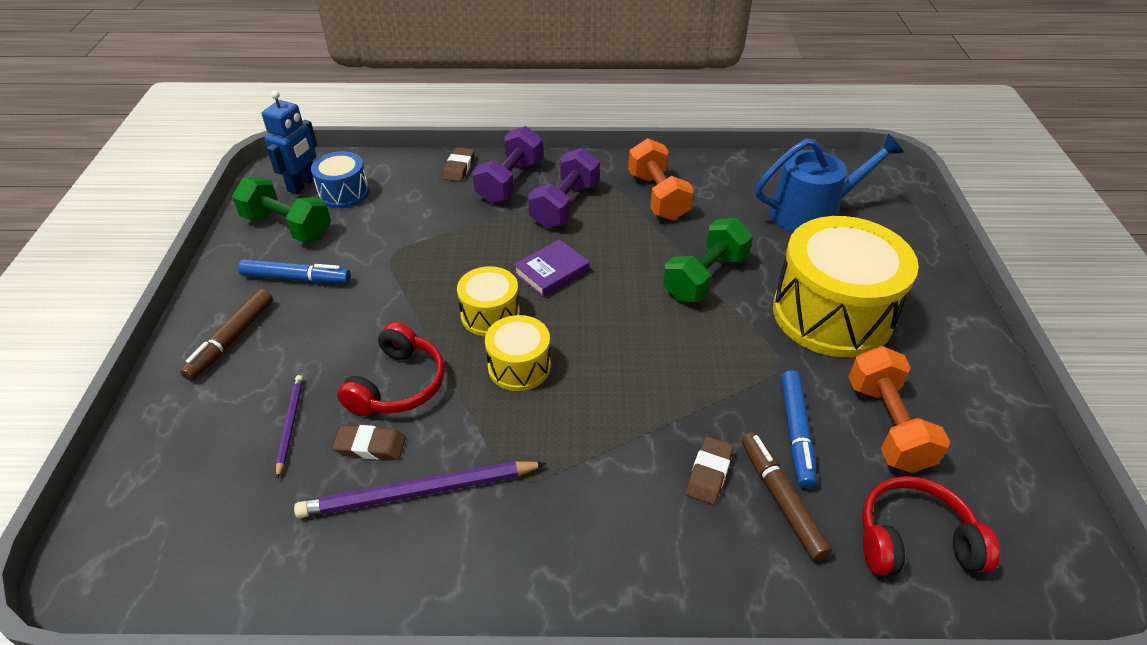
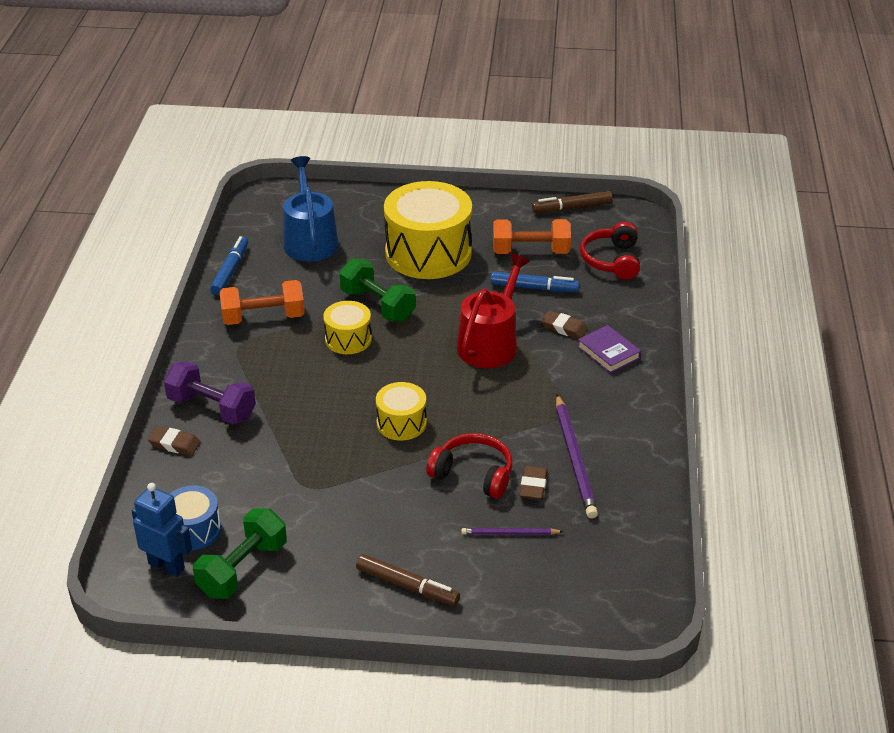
camera: 85 degrees left, 5 degrees down
(296, 278) = (329, 551): blue marker -> blue marker (230, 271)
(519, 366) = (461, 408): yellow drum -> yellow drum (348, 339)
(552, 272) = (354, 386): purple book -> purple book (608, 353)
(565, 205) = (261, 374): purple dumbbell -> none
(654, 388) = (490, 343): none -> red watering can
(781, 499) = (584, 302): brown marker -> brown marker (572, 208)

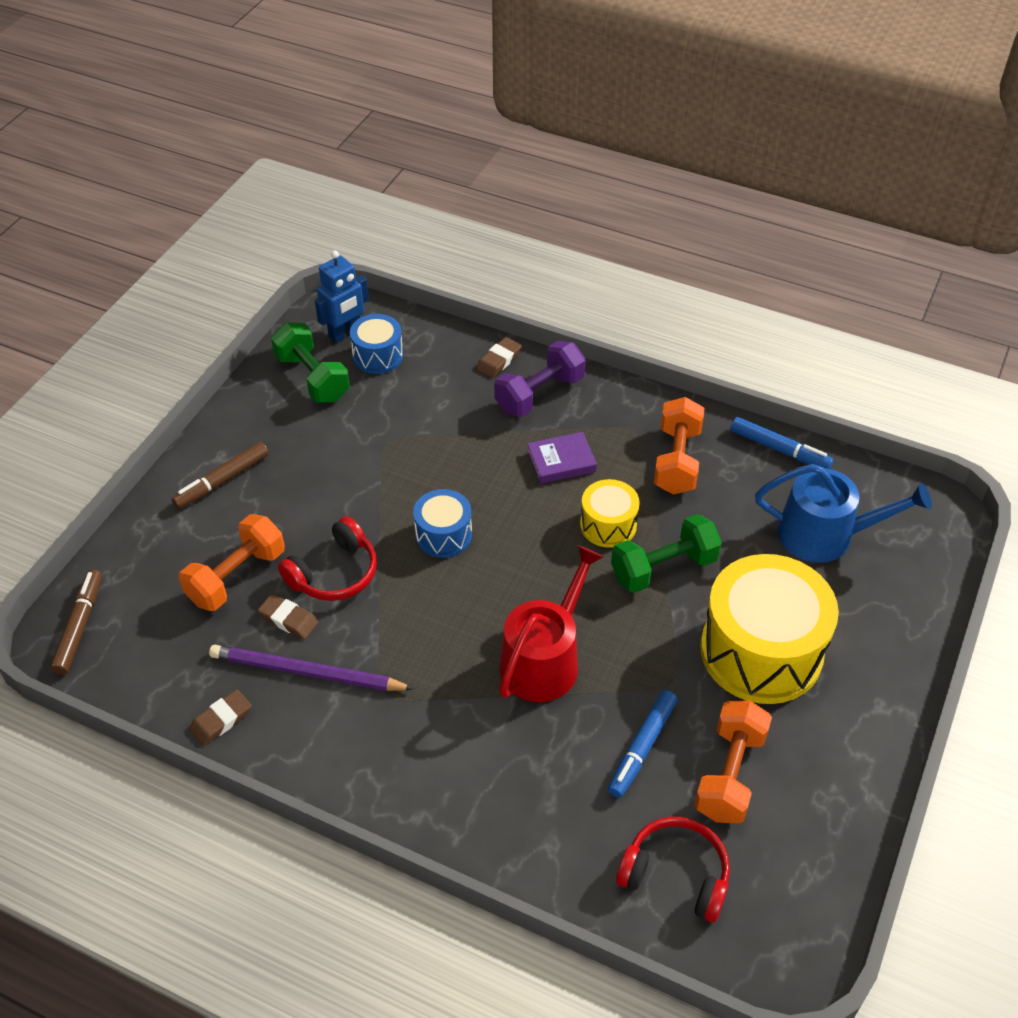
camera: 110 degrees right, 10 degrees up
(401, 423) = (443, 535): yellow drum -> blue drum
(490, 343) = (544, 659): red watering can -> red watering can turned 105 degrees counterclockwise
(509, 533) = (236, 577): purple pencil -> orange dumbbell
(564, 328) = (543, 751): brown eraser -> brown eraser (221, 720)
(572, 208) = (833, 875): brown marker -> brown marker (79, 626)
(608, 353) = (471, 783): purple book -> purple book (561, 461)

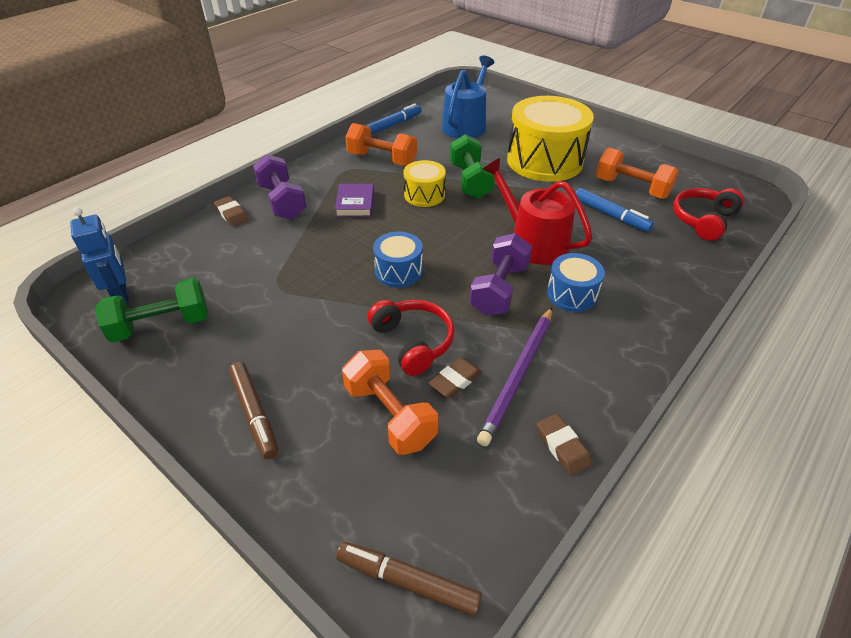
camera: 75 degrees left, 5 degrees down
(378, 356) = (169, 278): blue drum -> blue drum (571, 294)
(439, 636) = (499, 289): none -> purple dumbbell

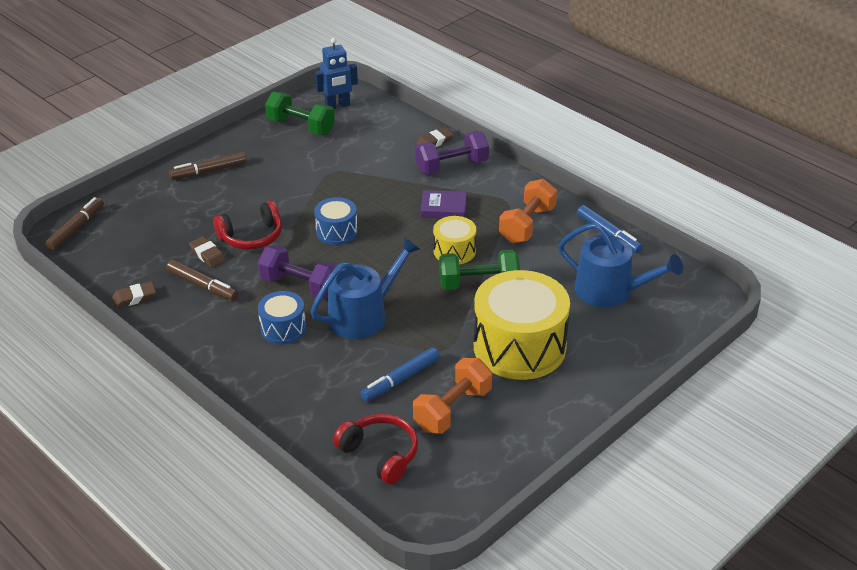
camera: 95 degrees right, 5 degrees down
(161, 325) = (301, 126): green dumbbell -> green dumbbell turned 45 degrees counterclockwise
(390, 415) = (188, 224): orange dumbbell -> none
(518, 375) = (202, 285): purple pencil -> brown marker
(533, 242) = (363, 315): red watering can -> blue watering can

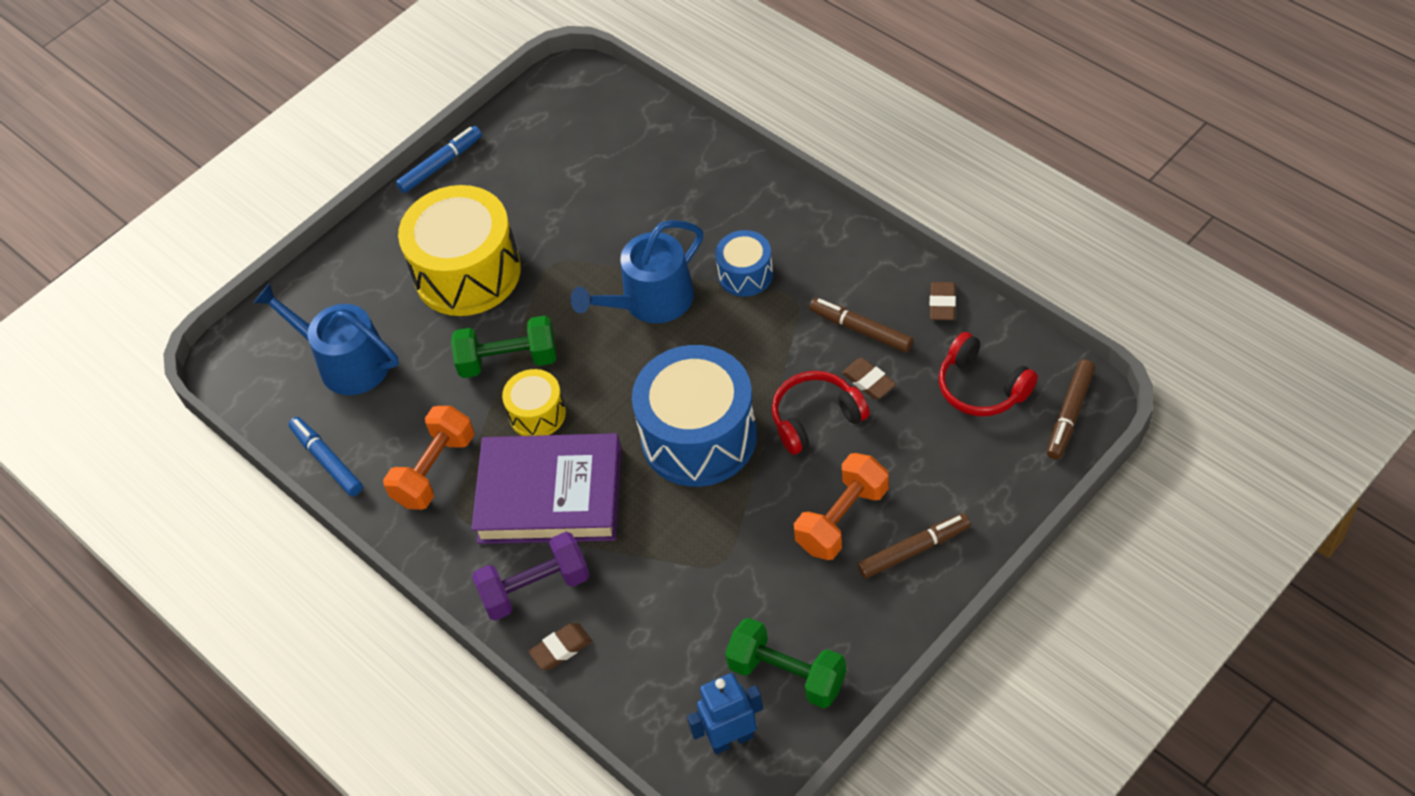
camera: 175 degrees left, 15 degrees up
(134, 298) = (942, 304): brown eraser -> brown eraser turned 60 degrees counterclockwise
(300, 286) = (735, 339): purple dumbbell -> none
(336, 232) = (699, 437): blue drum -> blue drum, size x1.99
(380, 454) = (621, 135): red headphones -> red headphones (982, 387)
(400, 380) = (603, 219): blue marker -> blue marker (441, 164)
(443, 208) = (550, 495): purple book -> purple book, size x2.18
(452, 409) = (547, 189): orange dumbbell -> orange dumbbell (842, 519)

